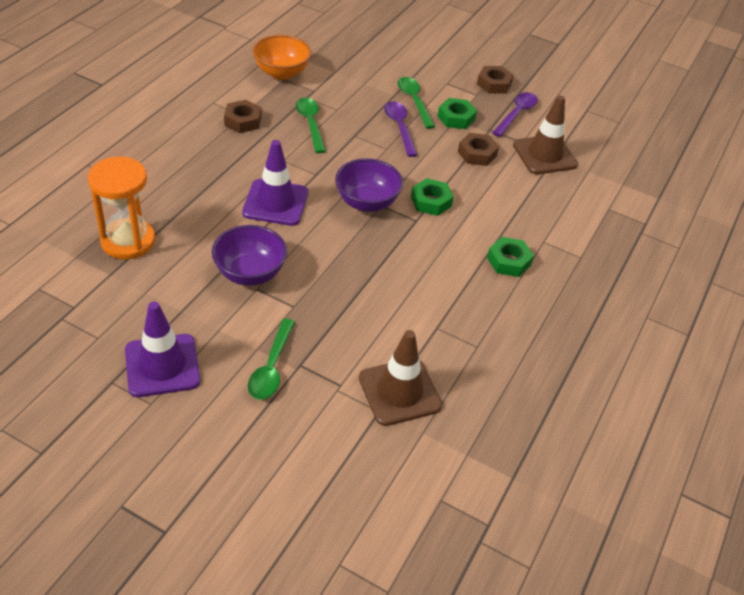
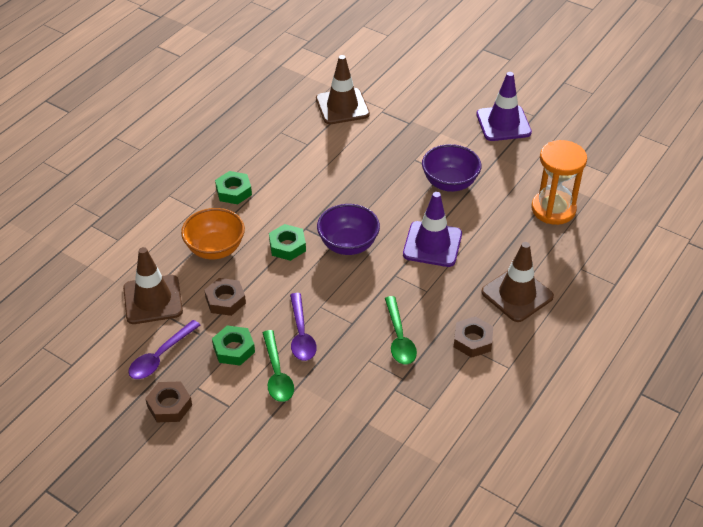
camera: 170 degrees left, 0 degrees up
(193, 156) = (517, 294): none -> brown traffic cone
(271, 367) = (429, 121): green spoon -> none
(281, 73) = (434, 418): orange bowl -> orange bowl (215, 249)

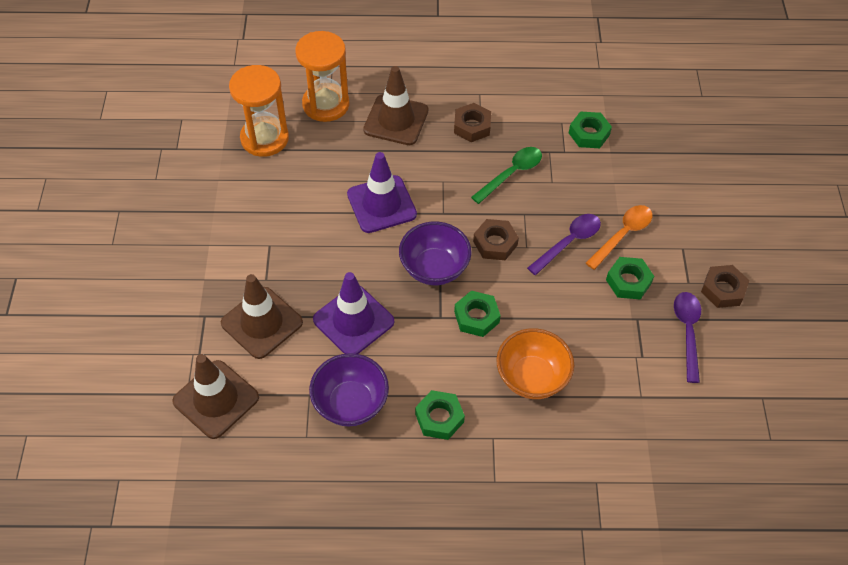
camera: 125 degrees left, 10 degrees up
(153, 300) = (637, 386): brown traffic cone -> brown traffic cone (262, 323)
(160, 356) = (687, 332): purple spoon -> purple spoon turned 90 degrees counterclockwise
(225, 300) = (584, 324): brown nut -> brown nut (495, 243)
(277, 374) = (622, 235): green spoon -> orange spoon
(400, 420) = (589, 134): none -> green nut
(449, 183) = (283, 232): purple bowl -> purple bowl (350, 403)
(503, 123) = (151, 230): purple traffic cone -> purple traffic cone (353, 320)
(567, 259) = (326, 104): none -> orange hourglass

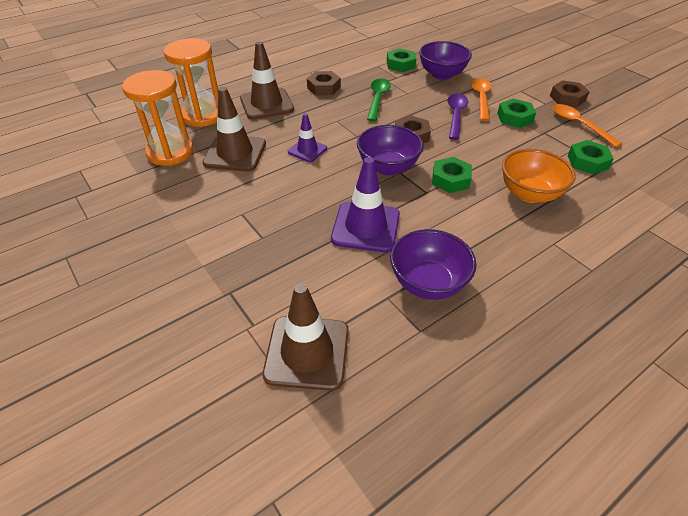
camera: 35 degrees left, 10 degrees down
(262, 323) = (290, 269): brown traffic cone -> brown traffic cone (235, 153)
(381, 204) = (307, 150): purple traffic cone -> purple traffic cone, size x0.58
(439, 418) = (503, 253): green nut -> green nut (587, 162)
(618, 175) = (441, 74): none -> purple bowl
(687, 332) = (579, 125): purple spoon -> orange spoon

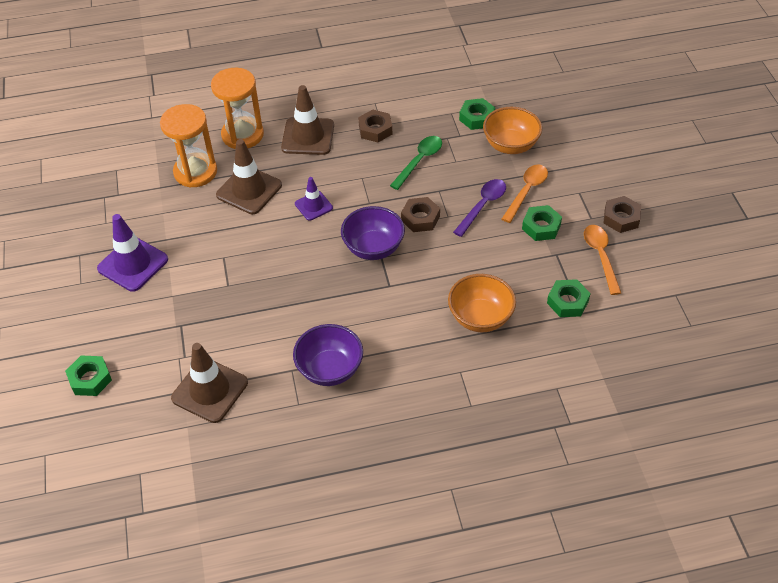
camera: 25 degrees right, 5 degrees up
(365, 227) = (314, 303): purple traffic cone -> purple traffic cone (133, 264)
(441, 74) = (510, 145): purple bowl -> orange bowl
(450, 179) = (420, 279): green nut -> green nut (90, 379)

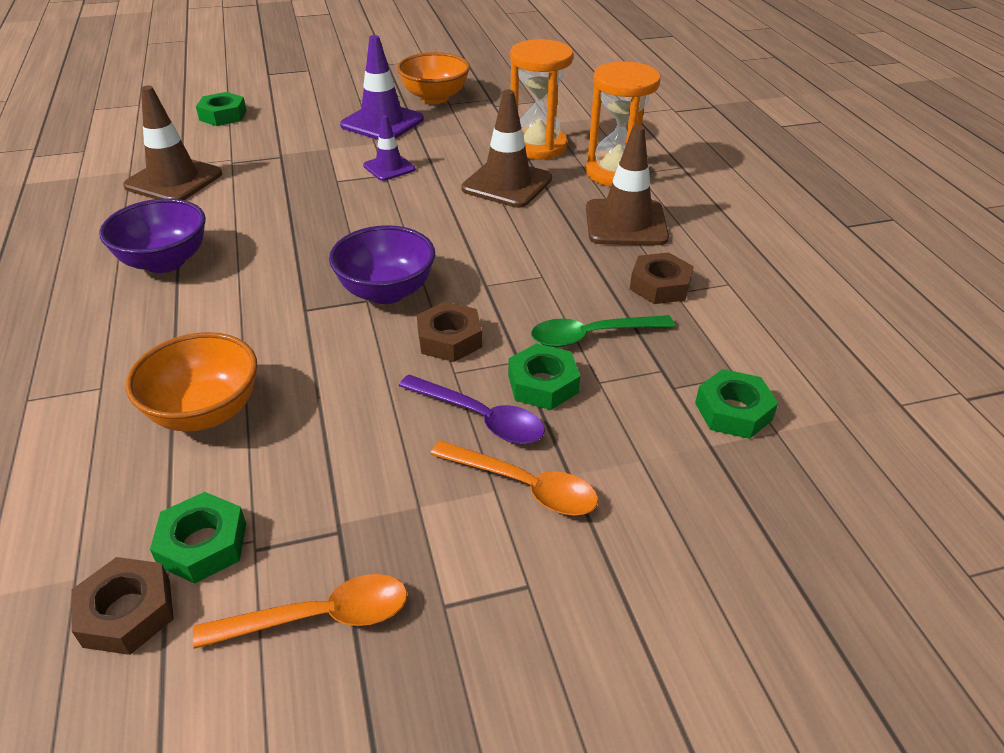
camera: 85 degrees right, 10 degrees down
(313, 206) = (477, 235): purple traffic cone -> purple traffic cone (389, 167)
(419, 161) = (591, 336): green spoon -> green spoon turned 135 degrees clockwise
(510, 145) = (662, 463): orange bowl -> orange bowl (435, 98)
(541, 227) = (420, 508): green nut -> green nut (543, 384)
(621, 218) = (441, 674): brown nut -> brown nut (127, 612)

